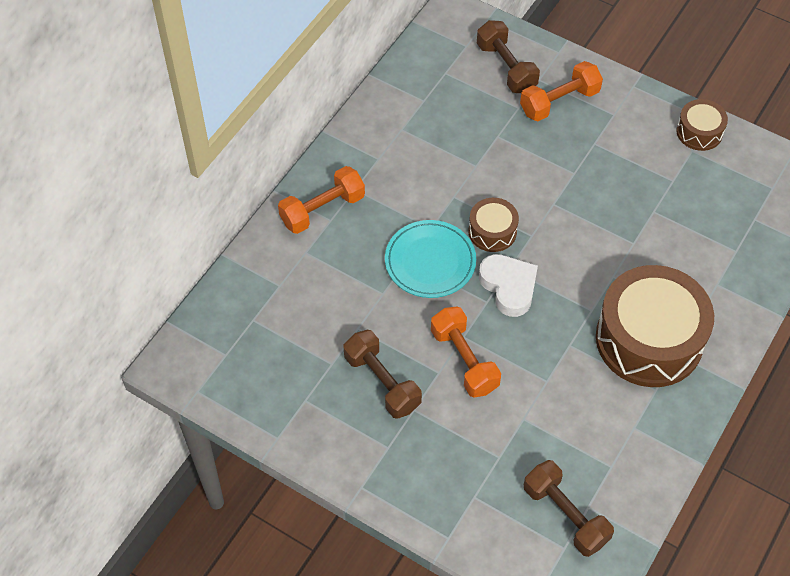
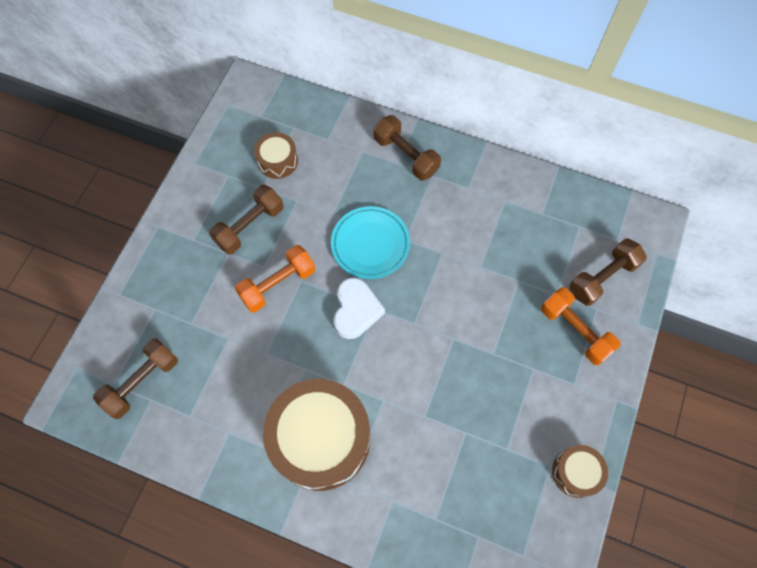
camera: 80 degrees right, 10 degrees up
(322, 210) = (406, 156): orange dumbbell -> brown dumbbell
(492, 231) = (411, 289): brown drum -> brown drum (277, 161)
(509, 287) = (356, 310): white heart -> white heart turned 45 degrees counterclockwise

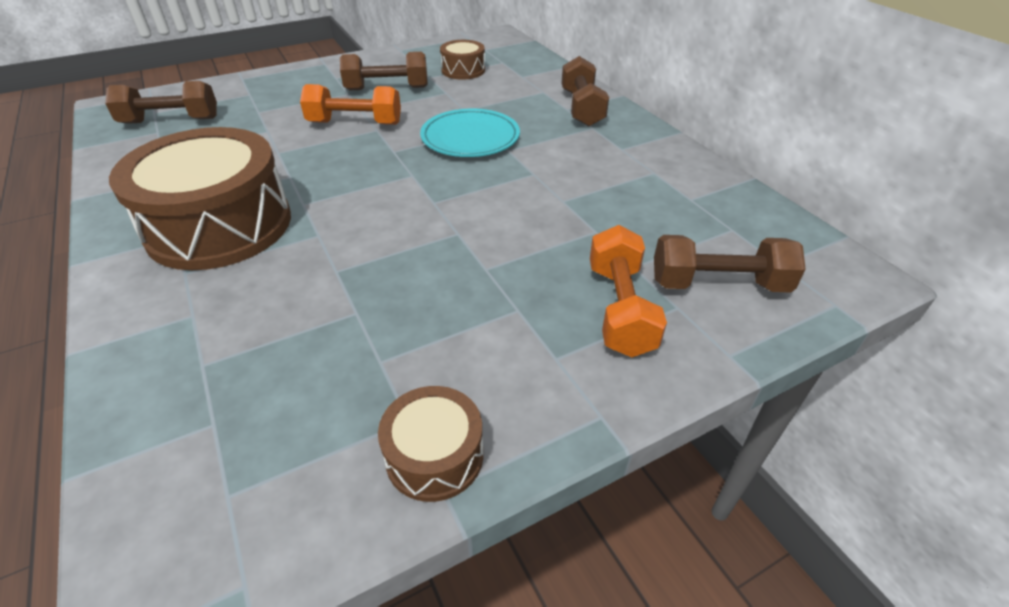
camera: 40 degrees right, 25 degrees down
(356, 310) = (392, 167): white heart -> none

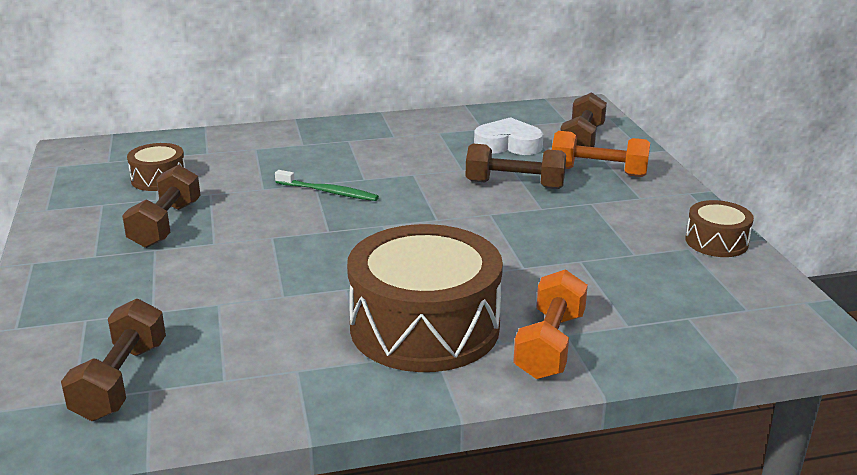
camera: 75 degrees left, 15 degrees down
(355, 123) = (245, 248): orange dumbbell -> orange dumbbell (550, 345)
(470, 138) = (329, 192): turquoise plate -> green toothbrush
(581, 108) = (307, 138): brown dumbbell -> brown dumbbell (514, 185)
(655, 223) = (508, 145): none -> white heart

